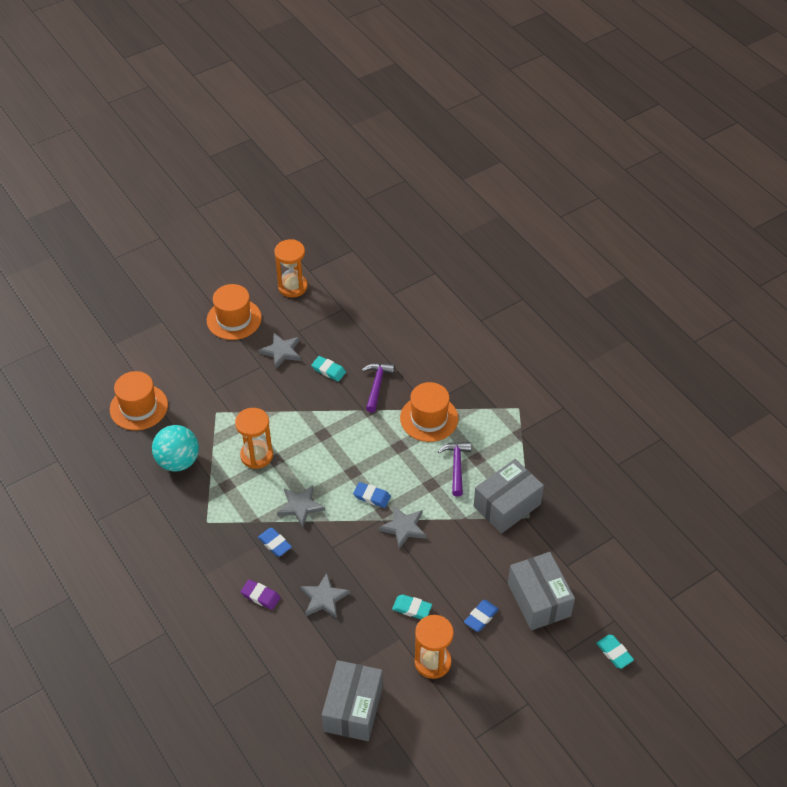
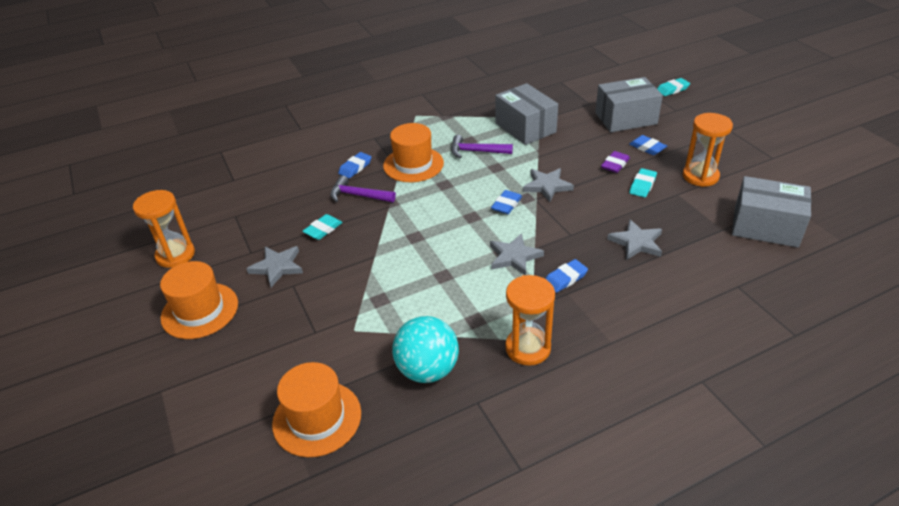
camera: 80 degrees left, 10 degrees down
(256, 455) = (434, 292): orange hourglass -> orange hourglass (528, 348)
(260, 596) = (638, 291): purple eraser -> purple eraser (615, 164)
(419, 375) = (355, 167): none -> blue eraser

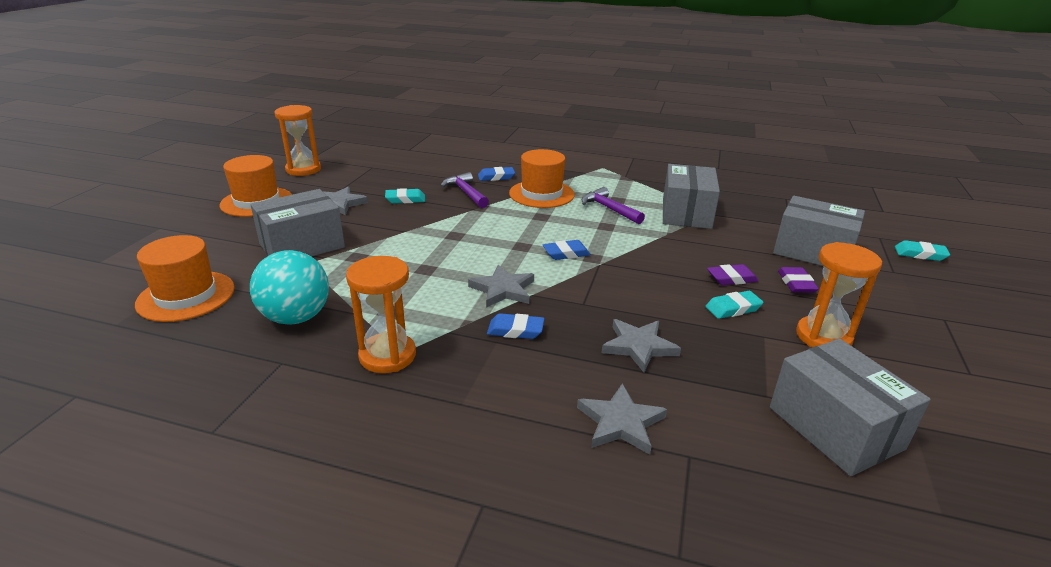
camera: 40 degrees right, 10 degrees down
(321, 319) = (302, 246): none -> grey box
(547, 186) = (628, 260): grey star -> grey star (620, 422)
(647, 148) = (796, 283): blue eraser -> purple eraser

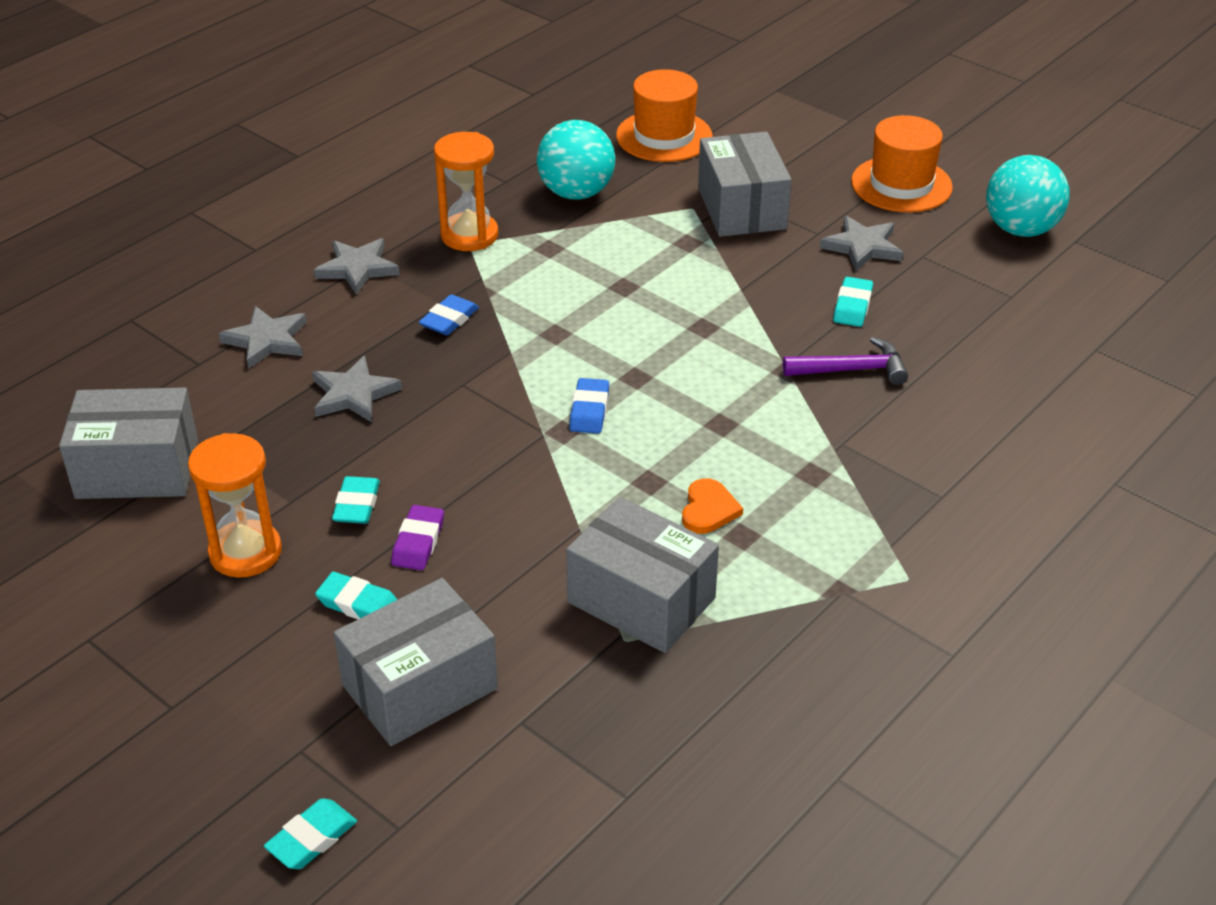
camera: 115 degrees right, 10 degrees up
(303, 169) = (1020, 229): orange hourglass -> turquoise ball
(496, 177) = (910, 420): blue eraser -> none
(503, 289) = (536, 332): grey star -> grey star (357, 268)
(541, 194) = (809, 451): orange hat -> none
(609, 209) = (708, 509): purple hammer -> orange heart
(796, 283) = (358, 604): purple eraser -> turquoise eraser

